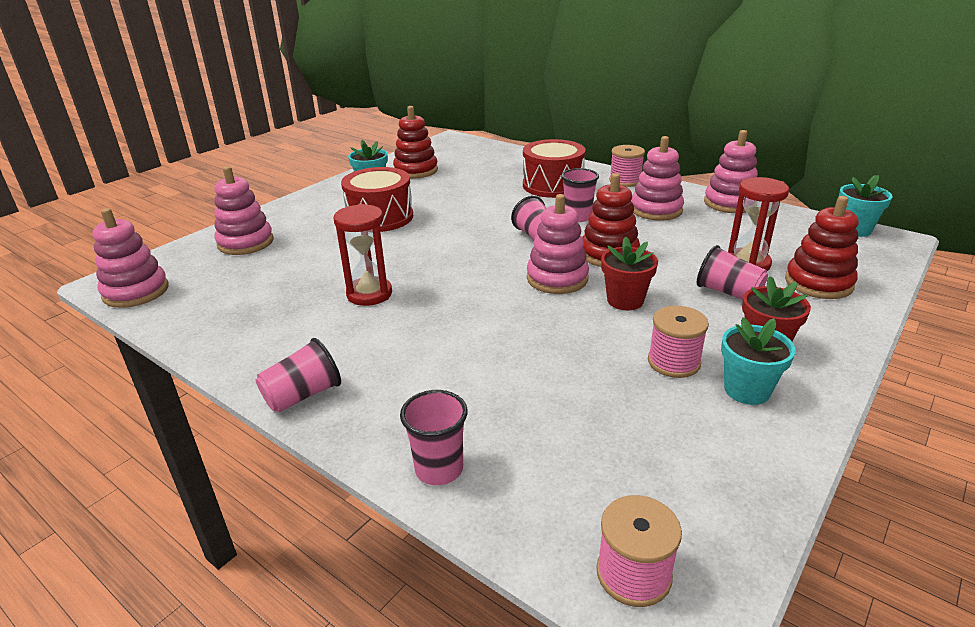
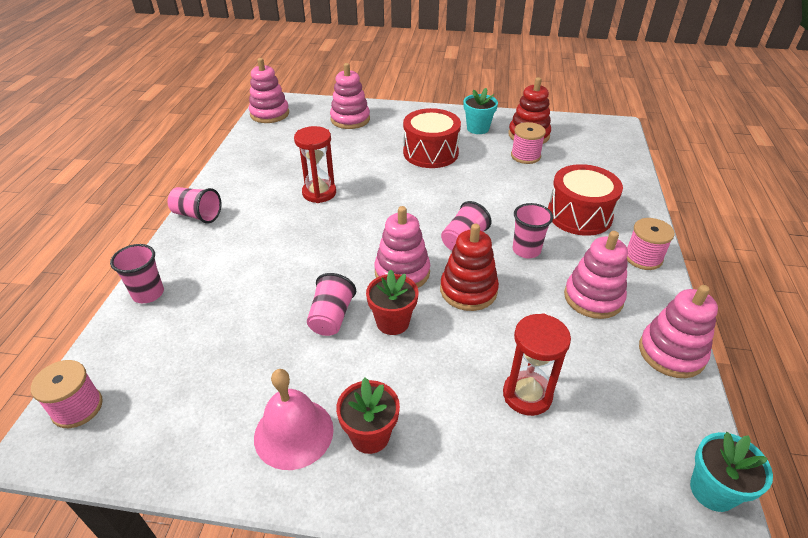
camera: 60 degrees right, 10 degrees up
(673, 362) = (313, 376): pink spool -> pink spool (525, 156)
(728, 292) = (454, 390): pink cup -> pink cup (331, 317)
(747, 390) = (293, 433): turquoise flower pot -> pink bell
(818, 283) = (529, 465): red stacking toy -> none

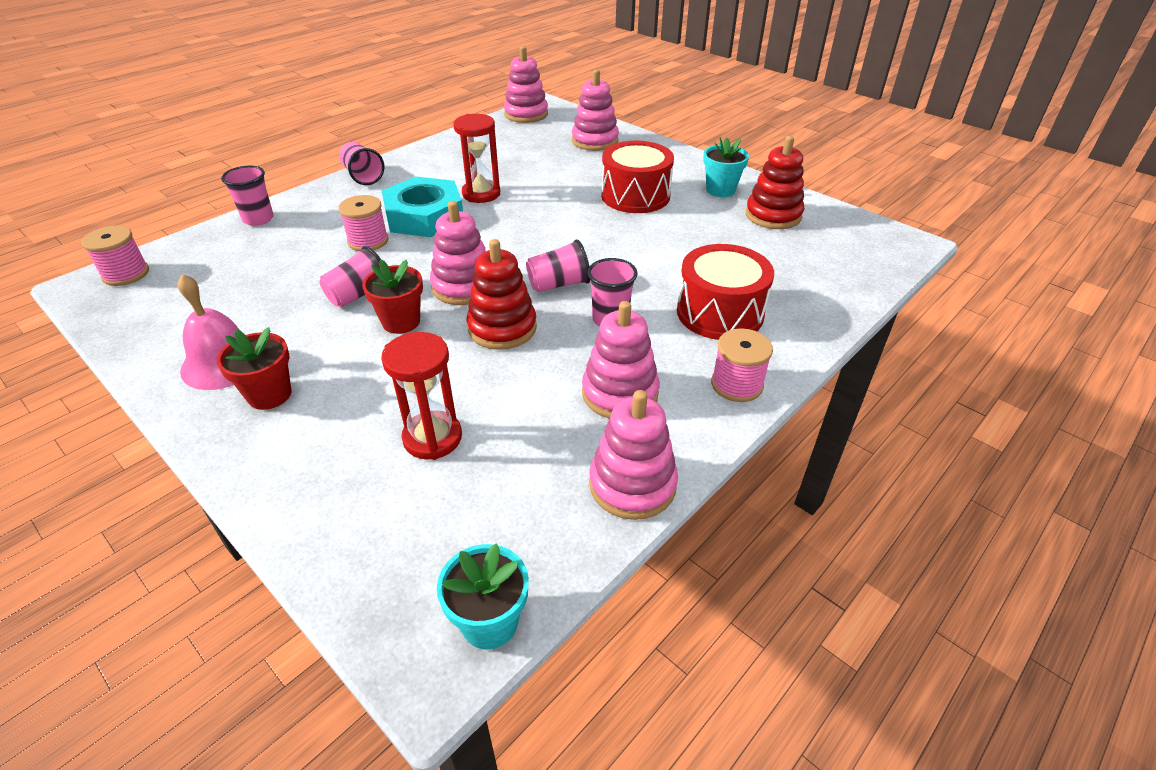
camera: 35 degrees right, 0 degrees up
(297, 229) = (424, 216): none -> turquoise nut
(525, 156) = (739, 234): pink spool -> pink spool (368, 241)

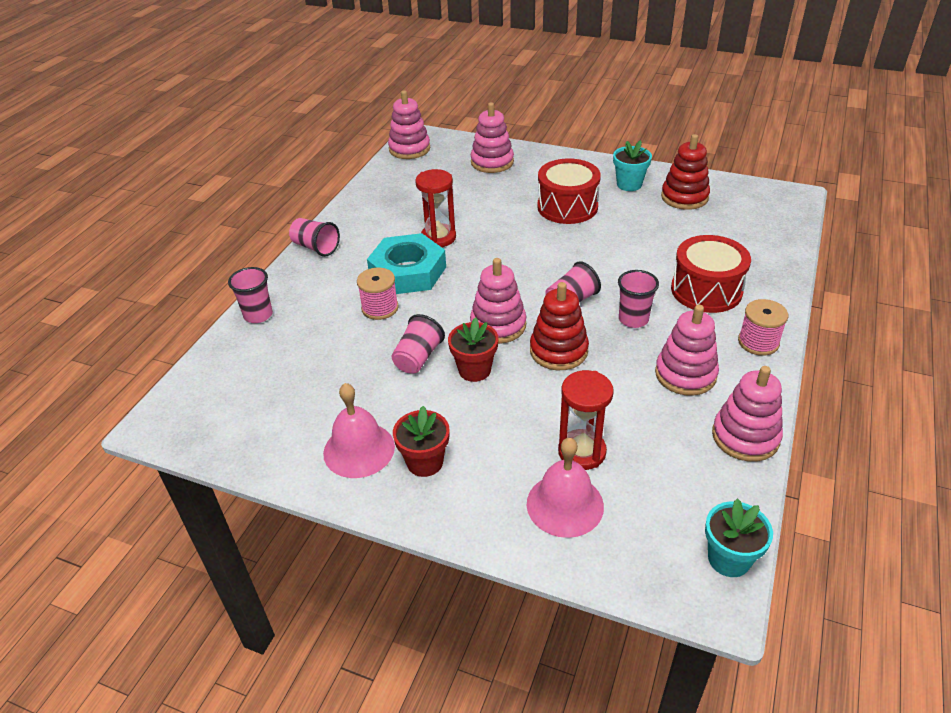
camera: 20 degrees left, 0 degrees up
(126, 274) = (185, 402): pink spool -> none
(363, 487) = (565, 504): none -> pink bell

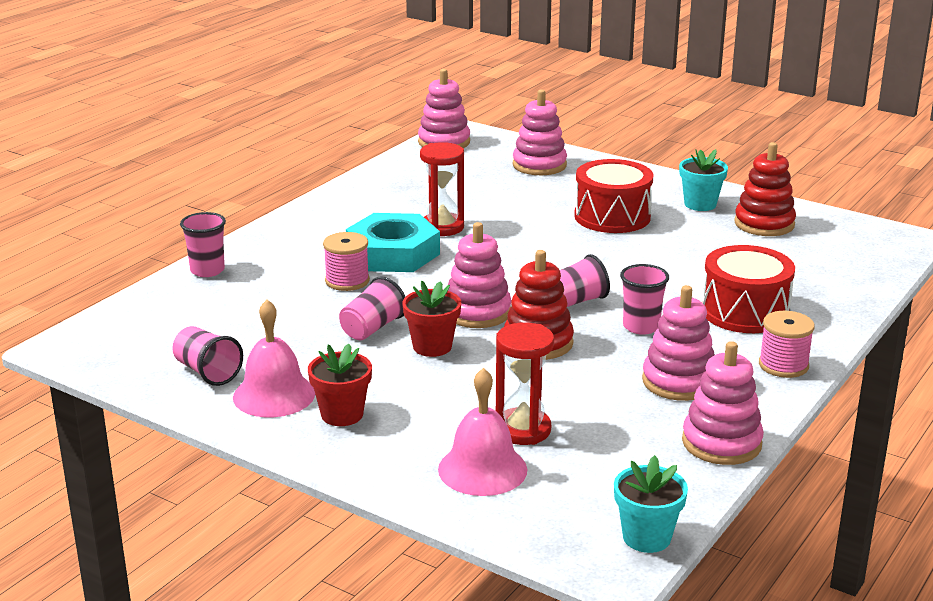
camera: 10 degrees right, 15 degrees down
(316, 247) = (295, 220): pink cup -> pink cup (207, 372)

